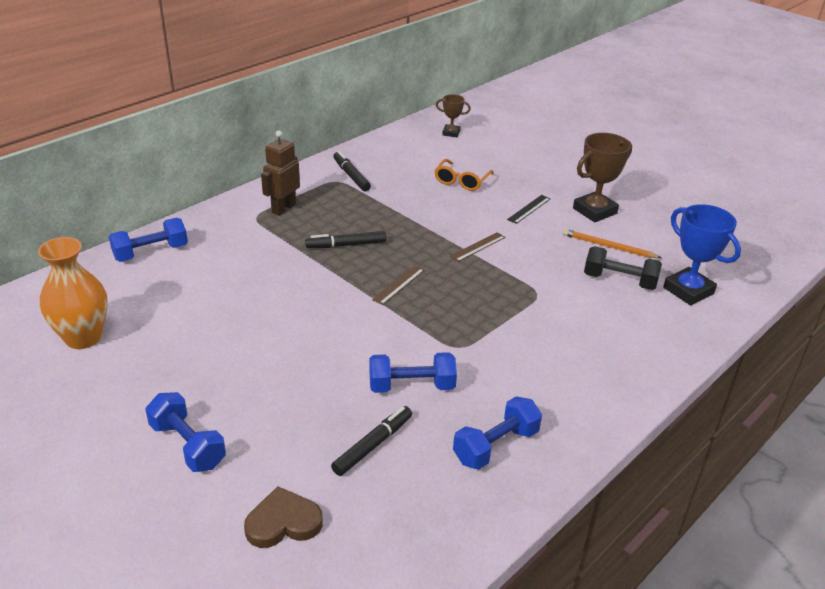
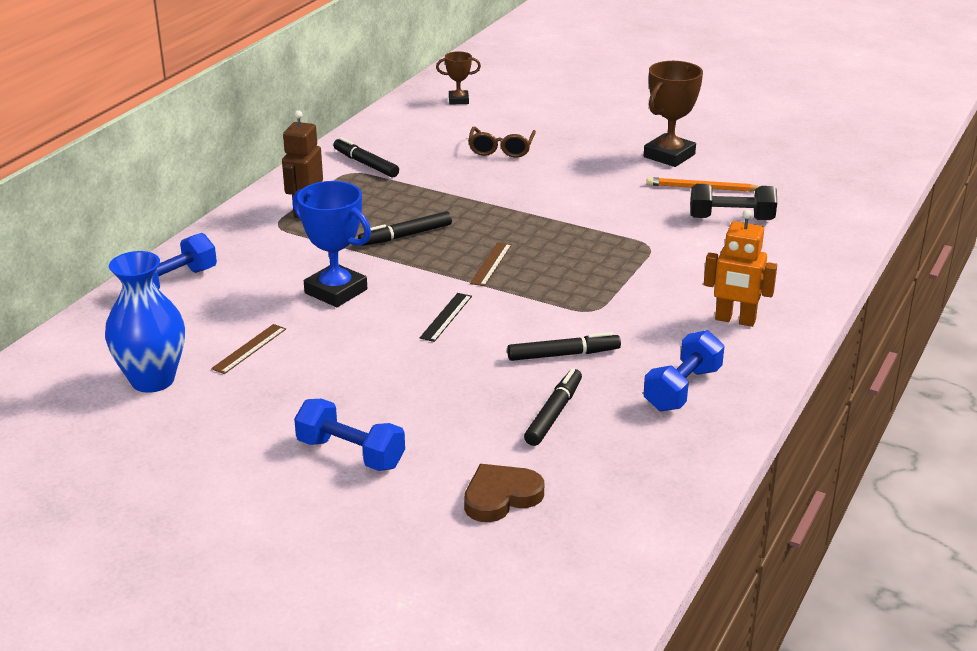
camera: 15 degrees left, 5 degrees down
(83, 338) = (152, 380): orange vase -> blue vase
(411, 386) = (563, 354): blue dumbbell -> black marker
(462, 181) = (501, 149): orange glasses -> brown glasses
(478, 247) = (558, 212): brown ruler -> brown ruler (249, 349)
(529, 209) = (595, 165): black ruler -> black ruler (446, 317)
(576, 384) = (735, 320): none -> orange robot
(688, 290) = (807, 215): blue trophy -> blue trophy (336, 291)

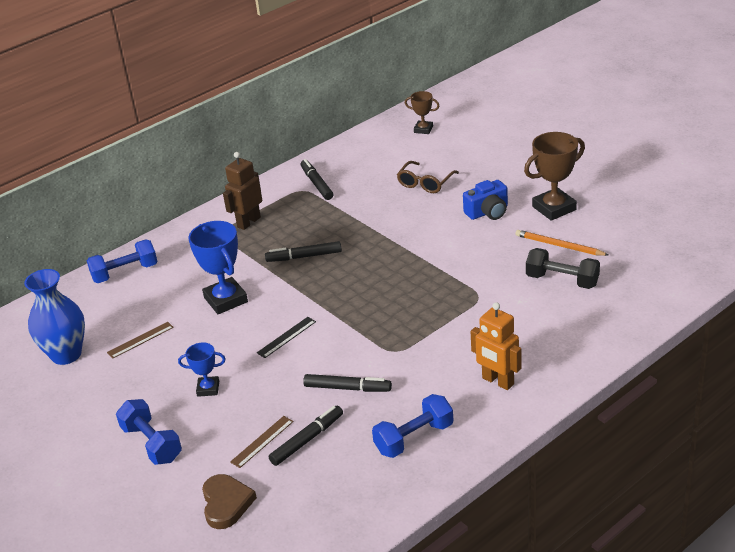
camera: 25 degrees right, 5 degrees up
(383, 384) = (208, 389): none -> blue trophy
(491, 264) = (348, 294): brown ruler -> brown ruler (262, 441)
(501, 497) = (226, 503): brown heart -> brown heart turned 90 degrees clockwise
(597, 167) = (488, 212): none -> blue camera

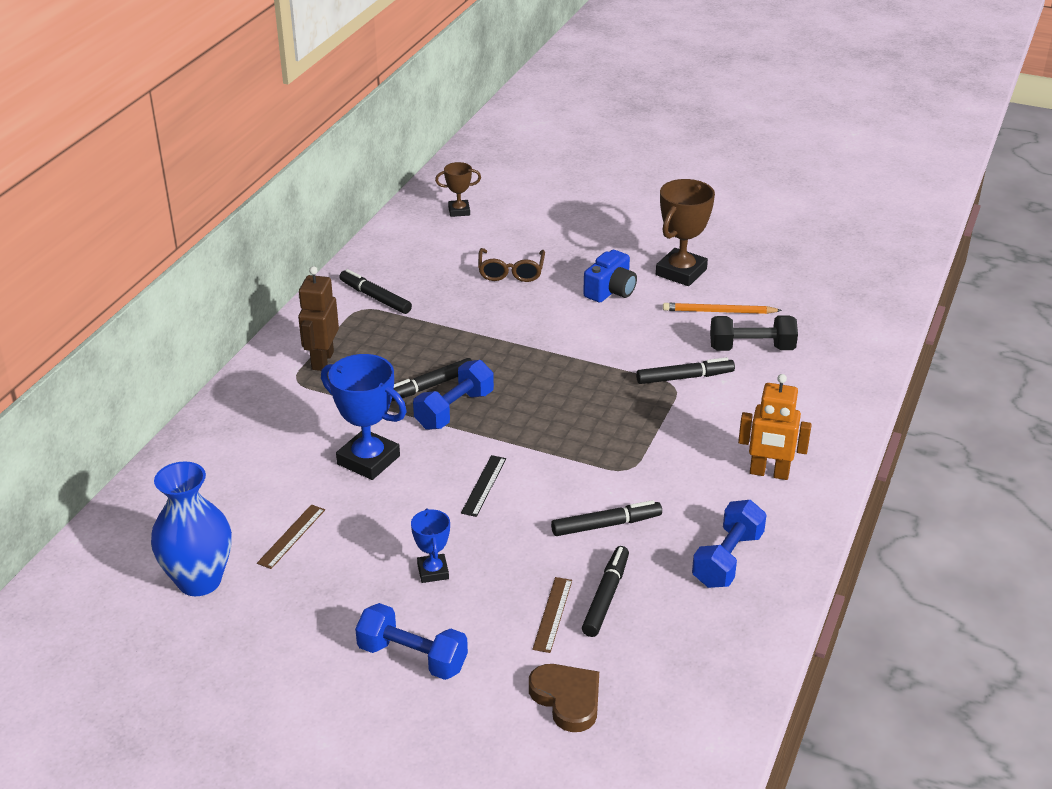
camera: 30 degrees left, 0 degrees up
(125, 273) = (200, 458): blue dumbbell -> blue dumbbell (454, 410)
(208, 389) = (433, 571): blue trophy -> blue trophy turned 75 degrees counterclockwise
(491, 291) = (684, 377): none -> black marker

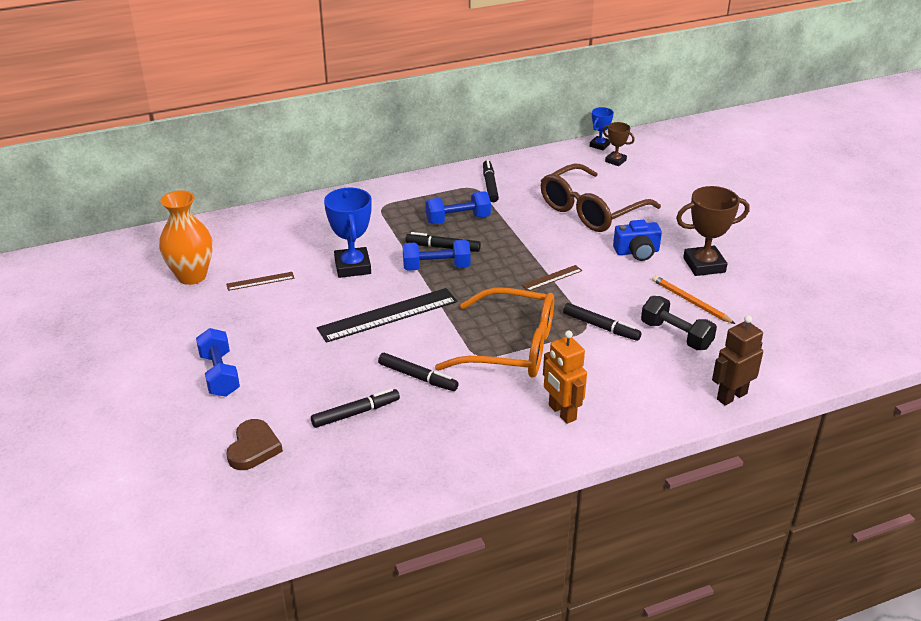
camera: 45 degrees right, 0 degrees up
(199, 581) = (192, 276): blue vase -> orange vase
(322, 360) = (410, 203): brown robot -> brown robot (731, 396)
(433, 571) = (294, 341): blue trophy -> blue trophy (599, 145)
(484, 485) = (388, 315): black ruler -> black ruler, size x2.06
(511, 271) = (591, 210): brown glasses -> brown glasses, size x1.90
(552, 614) = (315, 402): brown ruler -> brown ruler (552, 278)
(640, 444) = (509, 347): none -> orange glasses
(727, 559) = (454, 441): blue dumbbell -> blue dumbbell (458, 219)

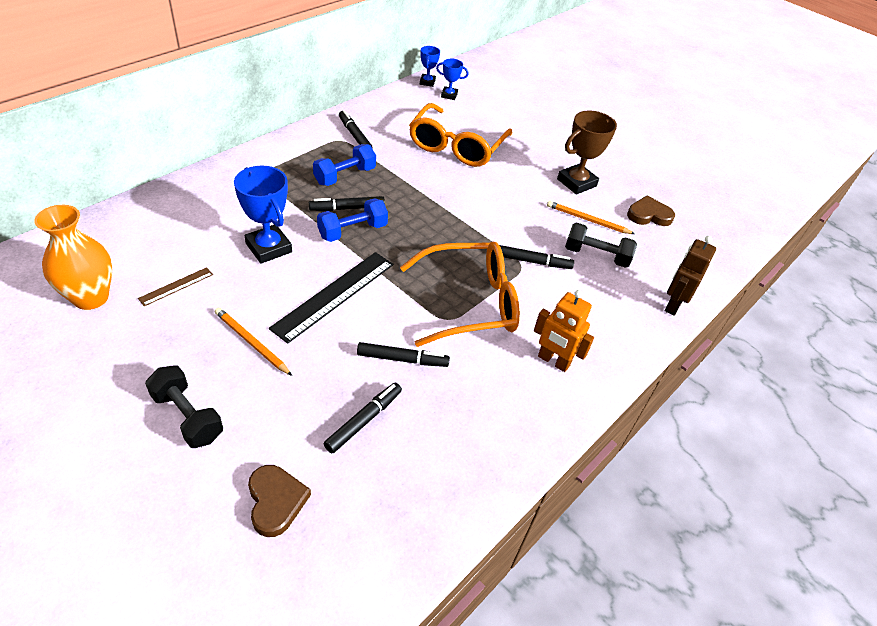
camera: 30 degrees left, 10 degrees up
(220, 375) = (187, 416): blue dumbbell -> black dumbbell
(297, 335) = (251, 342): none -> orange pencil
(552, 278) = (463, 220): brown ruler -> none
(591, 210) = (457, 146): brown glasses -> orange glasses
(615, 161) = (449, 95): brown trophy -> blue trophy
(637, 252) = (518, 180): blue camera -> none
(769, 310) = (649, 215): none -> brown heart

